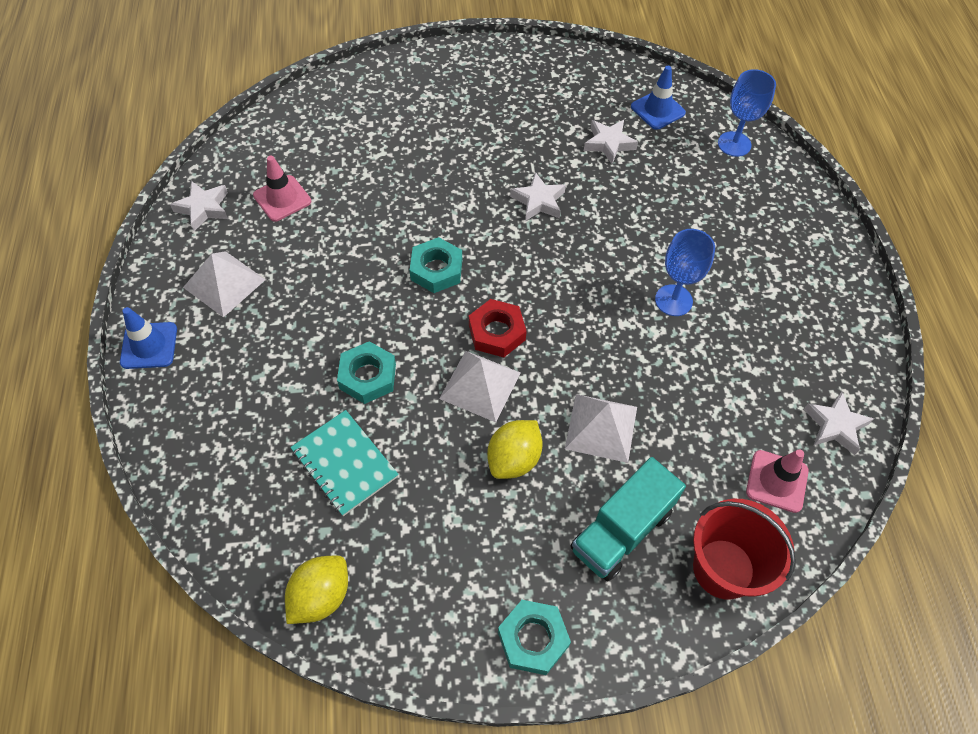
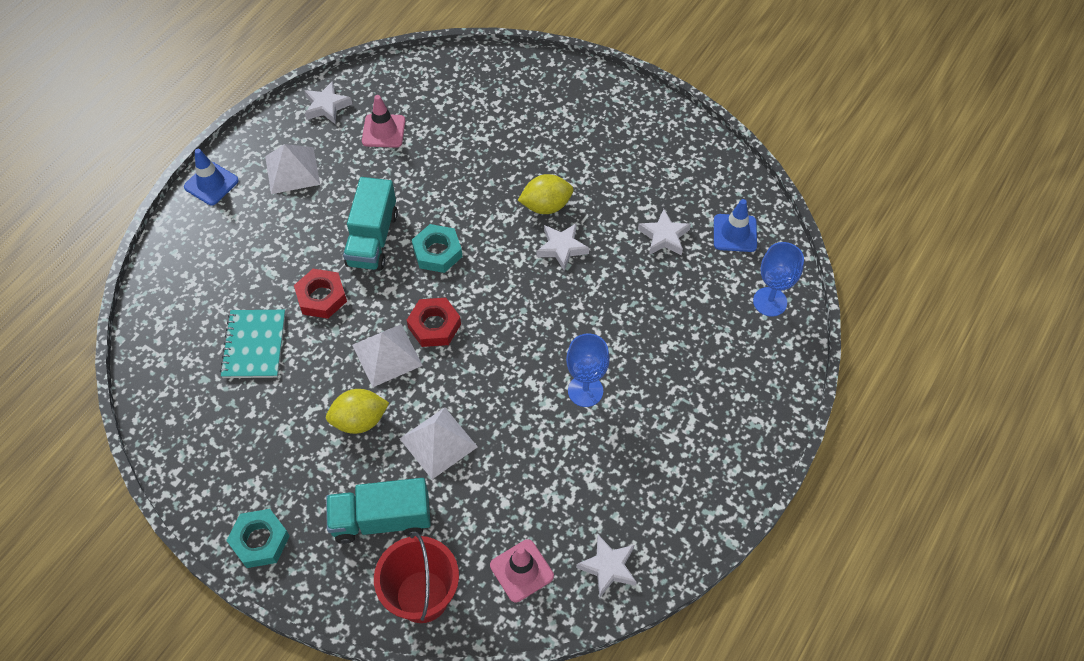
camera: 40 degrees right, 0 degrees up
(321, 596) = (166, 417): yellow lemon -> yellow lemon (546, 206)
(365, 295) = (372, 239): none -> turquoise truck
(368, 376) = (321, 297): turquoise nut -> red nut

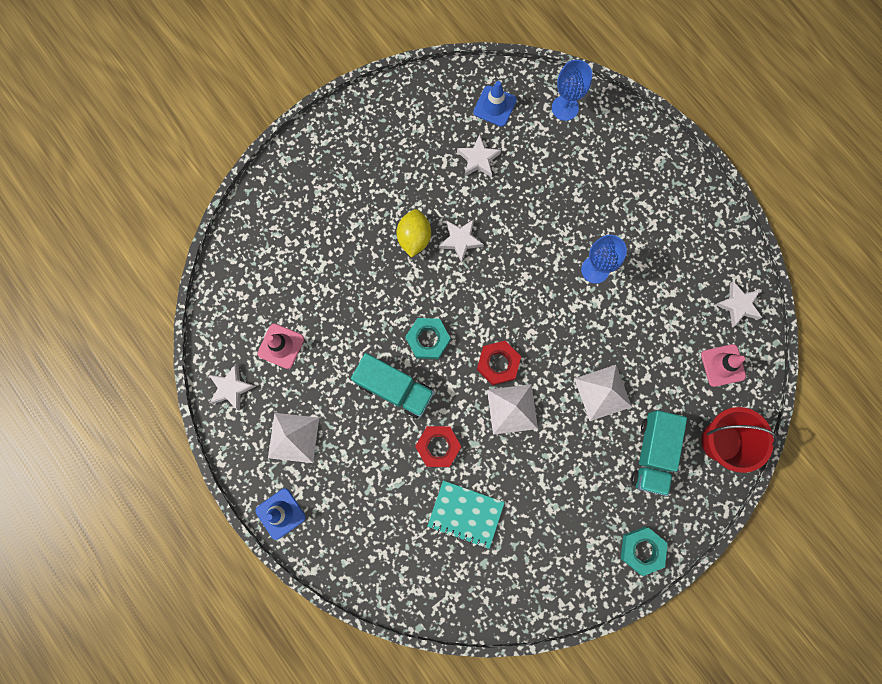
camera: 70 degrees left, 20 degrees up
(359, 420) = (564, 447): yellow lemon -> none

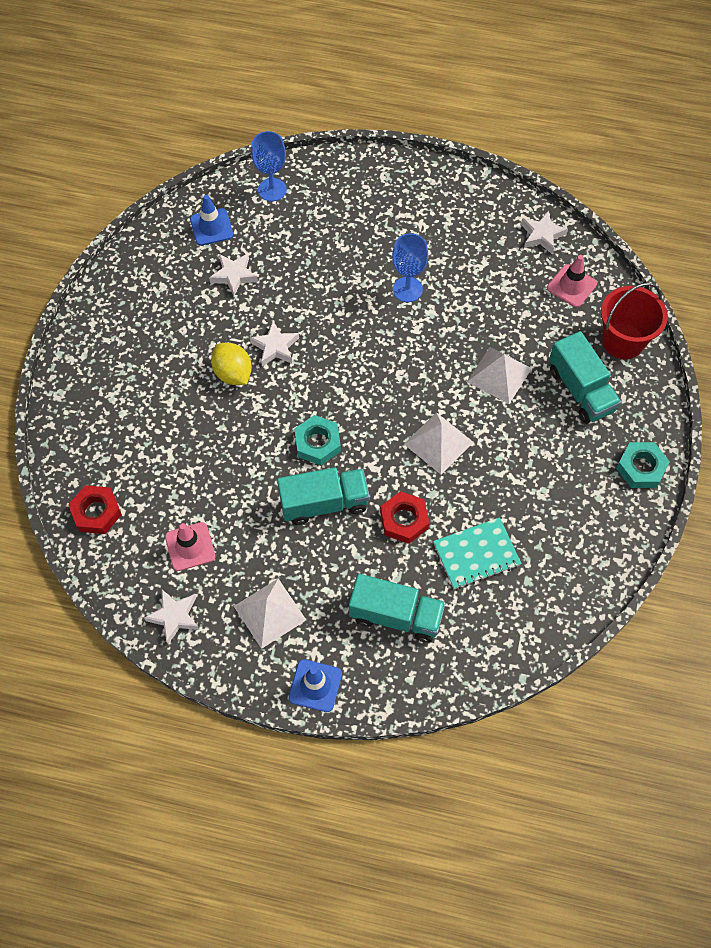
camera: 40 degrees left, 15 degrees down
(373, 510) = (396, 615): none -> turquoise truck
(498, 363) = (394, 417): red nut -> red nut (96, 512)

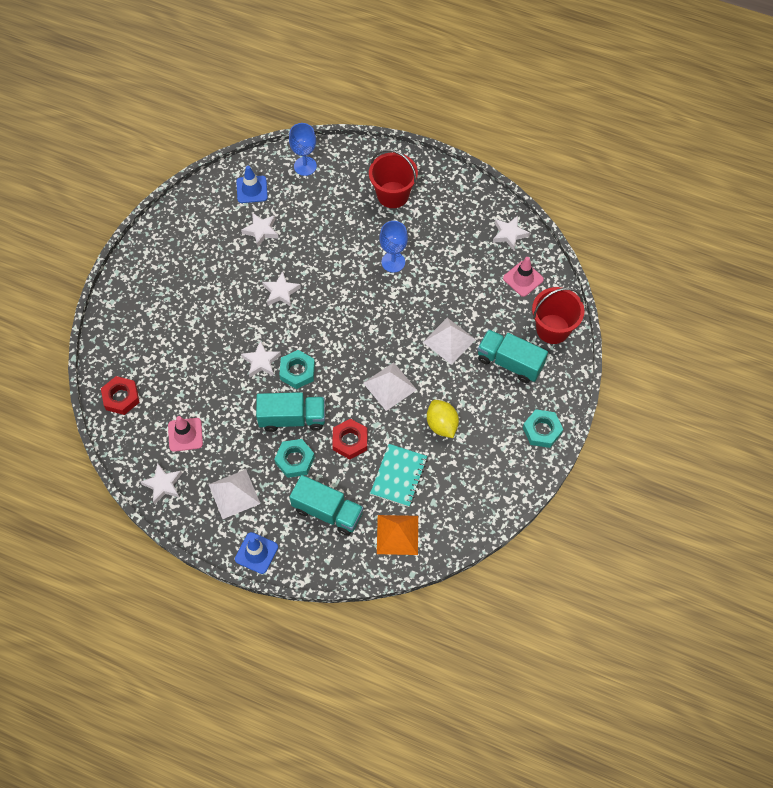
camera: 10 degrees right, 0 degrees up
(233, 373) = (244, 307): yellow lemon -> yellow lemon (442, 424)
(269, 438) = (261, 361): none -> white star
(339, 556) = (295, 460): none -> turquoise nut
(388, 208) = (393, 195): none -> red bucket
(476, 554) = (399, 476): turquoise notebook -> turquoise notebook turned 60 degrees counterclockwise
(492, 630) = (397, 534): none -> orange pyramid
(580, 390) = (510, 362): turquoise truck -> turquoise truck turned 135 degrees clockwise

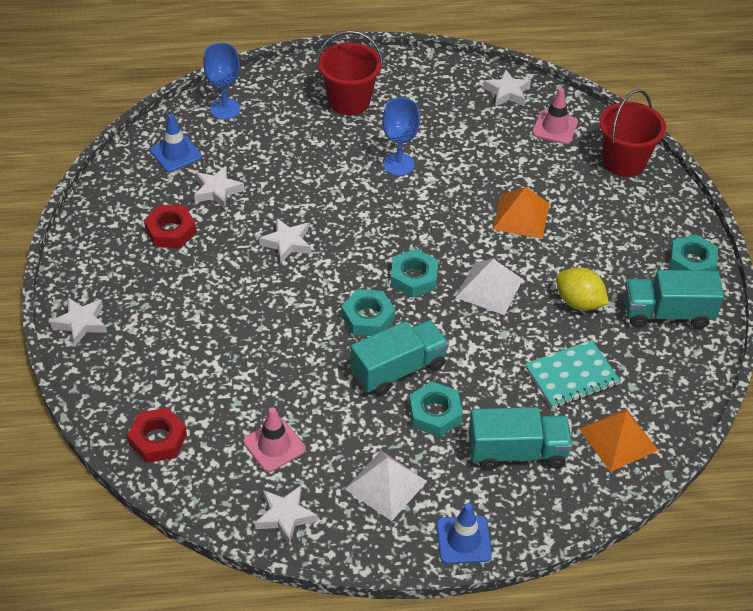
camera: 30 degrees left, 15 degrees down
(261, 361) = (315, 325): white star -> white star (81, 323)
(345, 355) = (414, 278): none -> turquoise nut
(350, 441) = (486, 364): red nut -> red nut (170, 231)
(399, 476) = (572, 376): turquoise notebook -> turquoise notebook turned 75 degrees clockwise
(449, 341) = (521, 216): white pyramid -> orange pyramid
(510, 362) = (604, 211): turquoise truck -> turquoise truck (667, 313)

